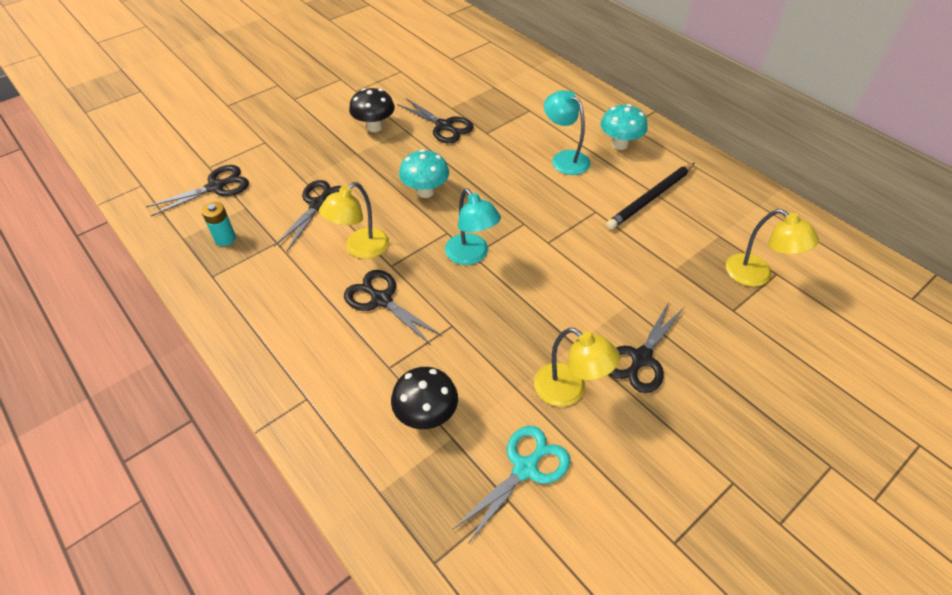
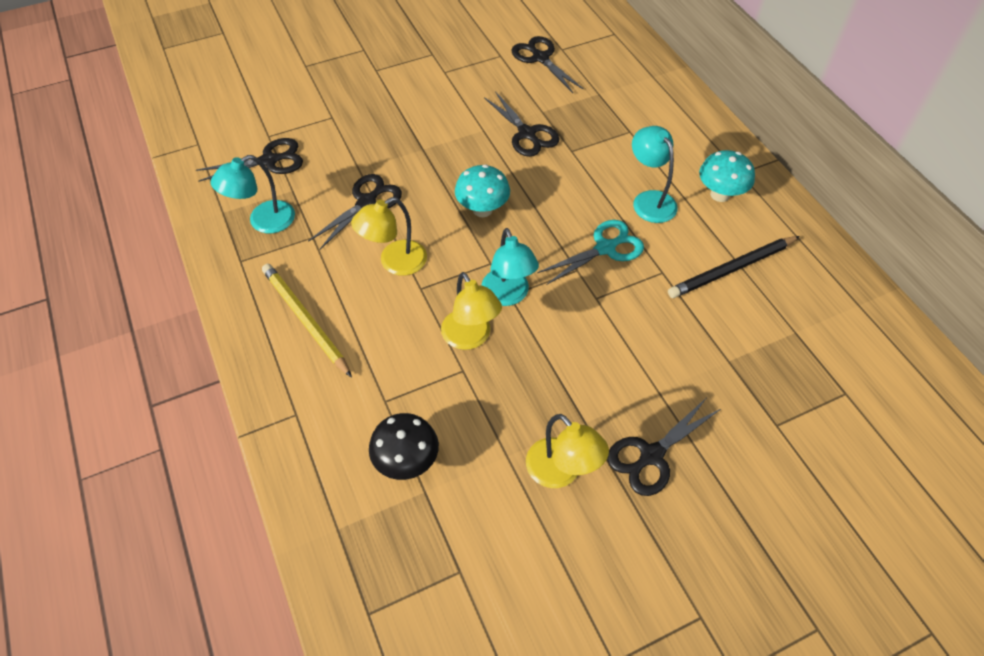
camera: 15 degrees right, 5 degrees up
(225, 238) = (263, 222): turquoise battery -> turquoise lamp
(291, 314) = (305, 320): none -> yellow pencil
(374, 127) = (451, 121): black mushroom -> none
(381, 300) = (399, 325): black scissors -> black scissors (540, 58)
(525, 468) = (487, 543): turquoise scissors -> turquoise scissors (605, 248)
(757, 276) = (821, 390): yellow lamp -> yellow lamp (470, 338)

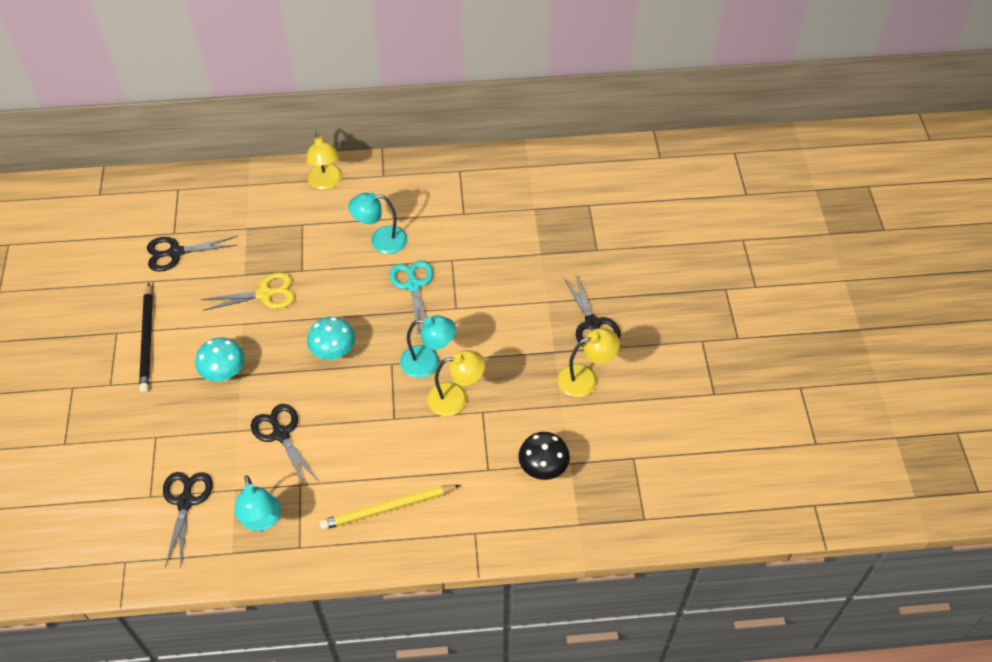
camera: 70 degrees left, 0 degrees up
(394, 263) = (359, 430): yellow lamp -> yellow lamp (326, 182)
(527, 134) = (265, 294): black scissors -> yellow scissors
(720, 194) = (398, 196): turquoise mushroom -> turquoise mushroom (224, 373)
(732, 269) = (468, 219): black pencil -> black pencil (147, 340)

